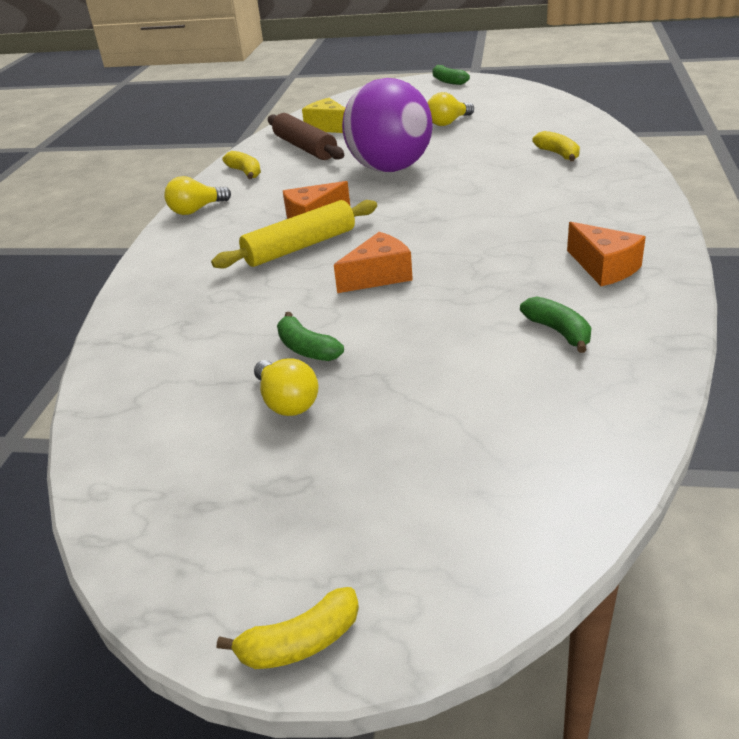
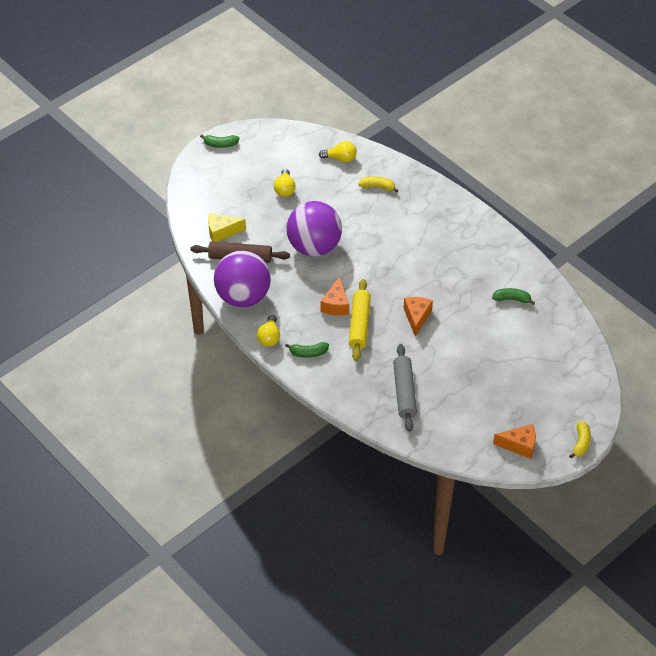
camera: 55 degrees left, 15 degrees up
(205, 339) = (404, 392): none -> grey rolling pin
(245, 172) = (243, 297): yellow banana -> purple ball
(287, 402) = (474, 391): yellow light bulb -> yellow light bulb (340, 158)
(307, 349) = (446, 368): green banana -> green banana (308, 353)
(604, 268) = (488, 256): orange cheese -> orange cheese (519, 445)

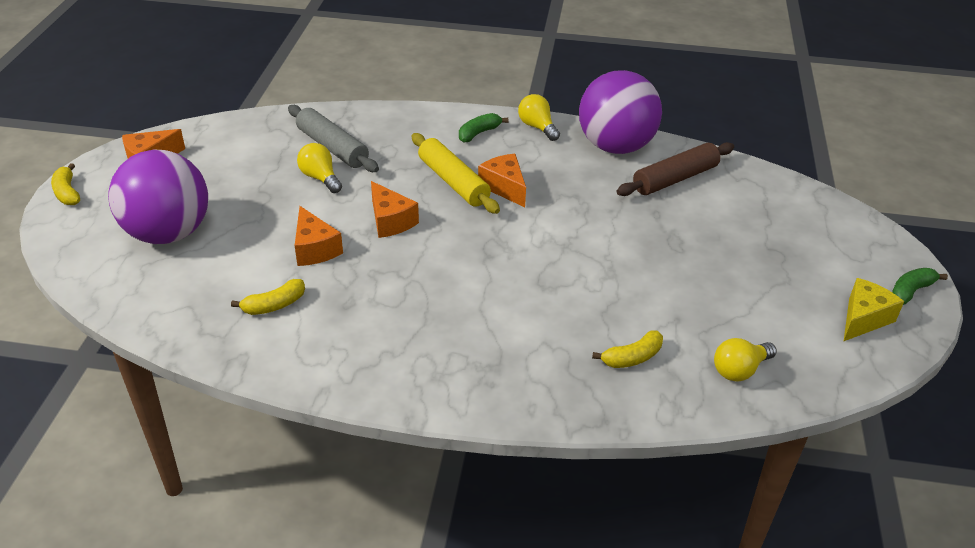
camera: 140 degrees right, 10 degrees down
(222, 232) = (735, 193): yellow cheese -> yellow cheese (863, 319)
(285, 189) = (744, 280): yellow light bulb -> yellow light bulb (320, 178)
(314, 247) = (610, 232): purple ball -> purple ball (168, 233)
(469, 322) = (314, 249): none -> orange cheese
(512, 299) = (274, 305): green banana -> yellow banana

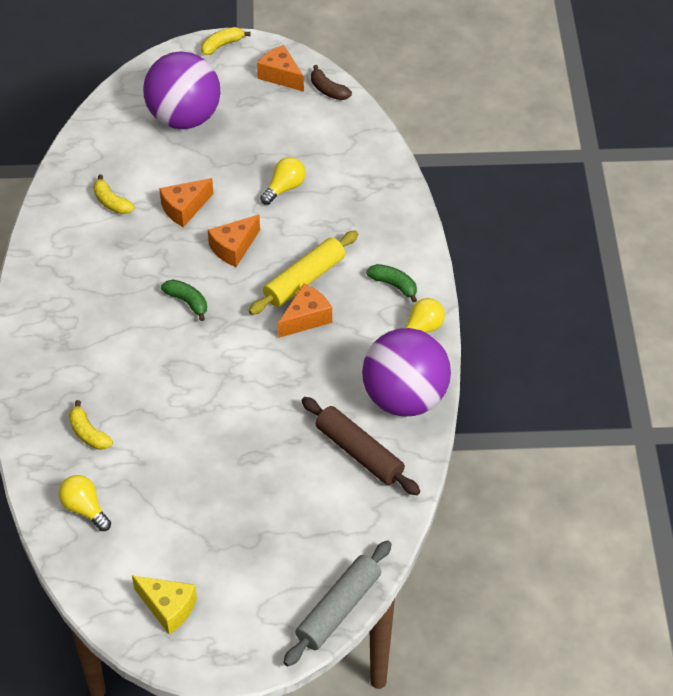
camera: 80 degrees right, 10 degrees up
(195, 134) = (328, 90): none -> brown banana
(332, 147) = (335, 185): grey rolling pin -> grey rolling pin (339, 609)
(910, 291) = (217, 653): green banana -> green banana (187, 302)

